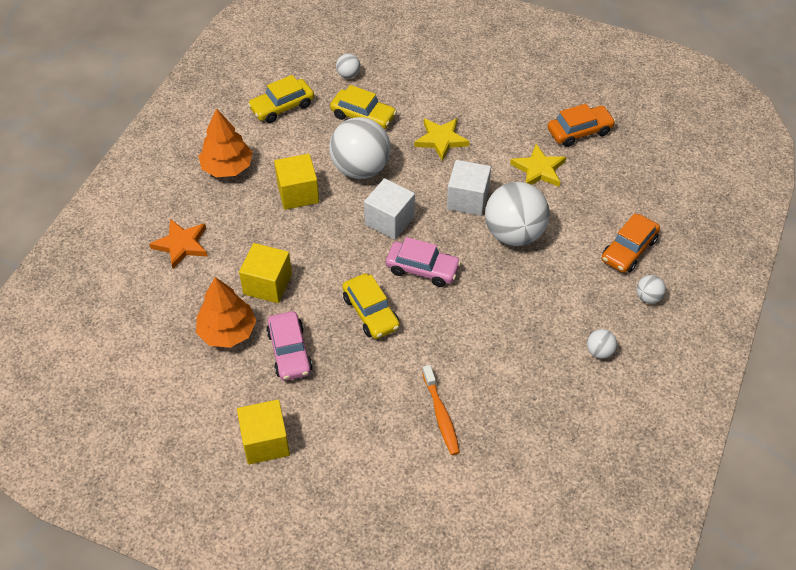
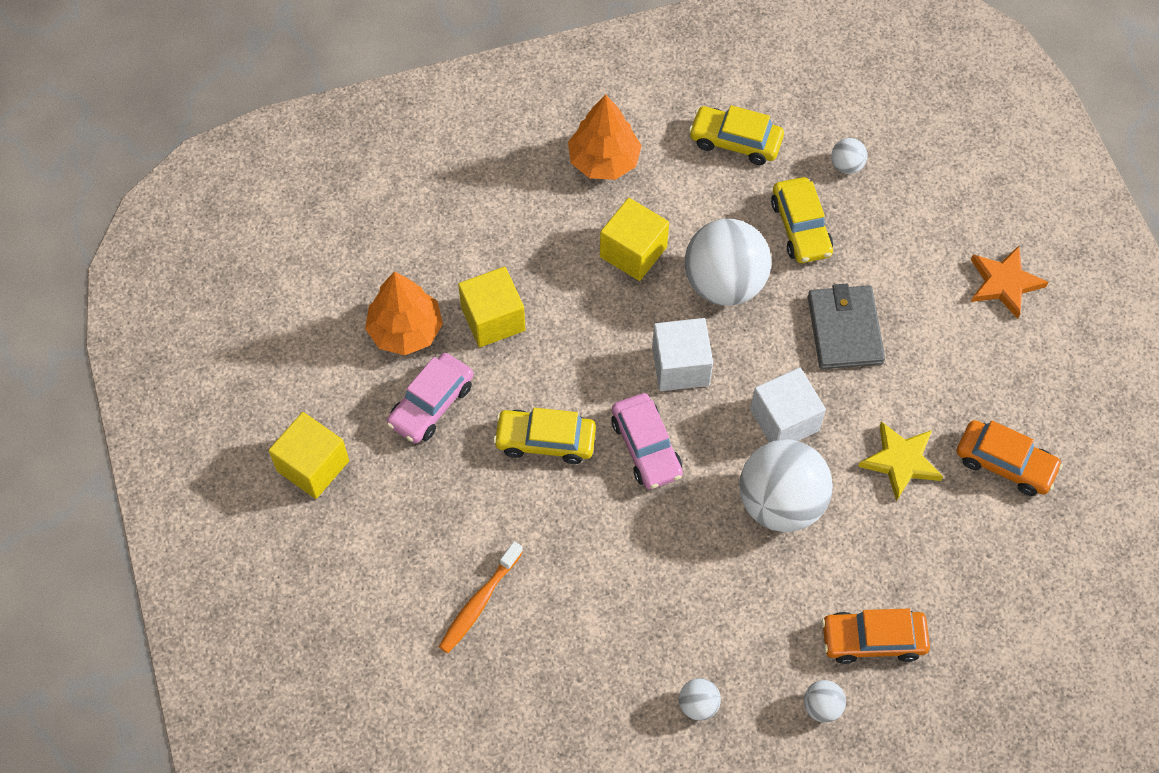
camera: 50 degrees right, 10 degrees up
(181, 245) = (469, 204): orange star -> orange star (1004, 283)
(371, 312) = (545, 441): yellow car -> yellow car turned 75 degrees clockwise
(441, 140) = (844, 329): yellow star -> grey wallet

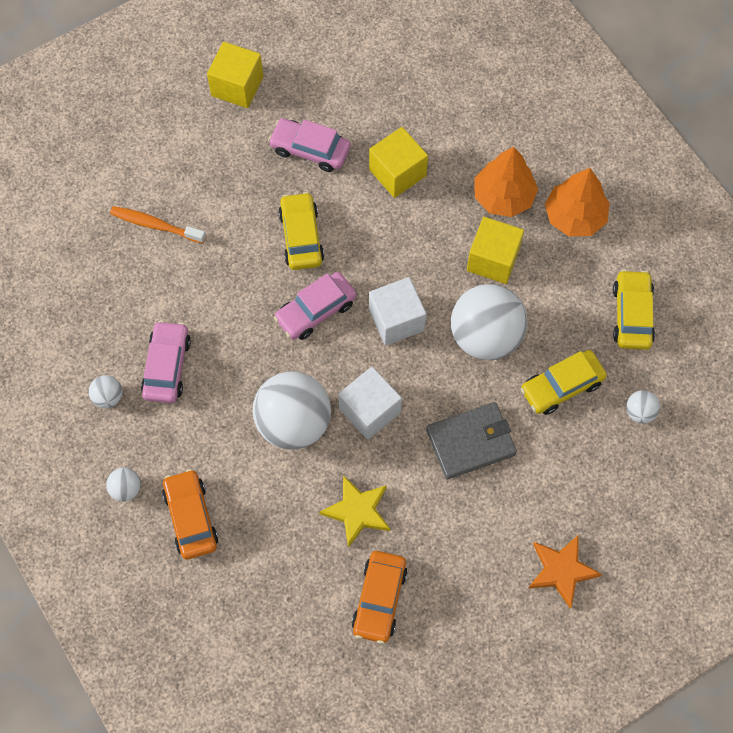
camera: 75 degrees right, 5 degrees up
(405, 330) = (369, 115): orange tree -> orange tree (503, 196)
(675, 628) = (167, 366): none -> pink car

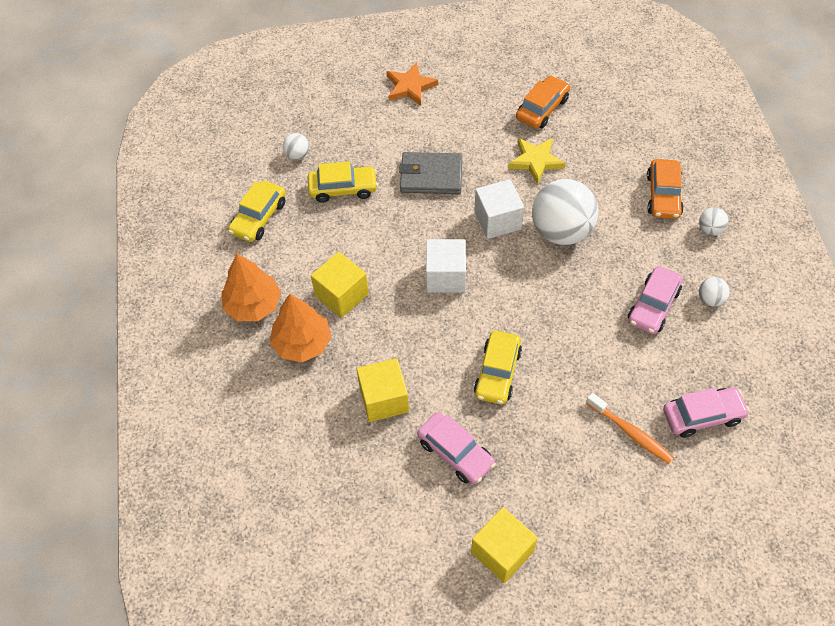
camera: 155 degrees left, 10 degrees down
(316, 311) = (510, 306): pink car -> pink car (702, 416)
(485, 336) = (380, 240): white ball -> none

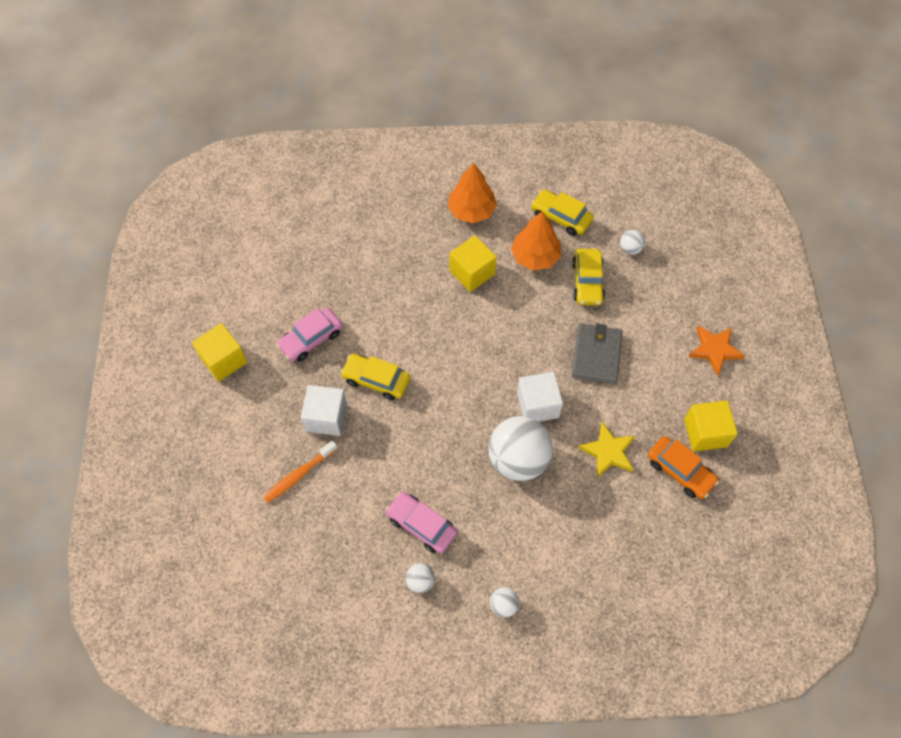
camera: 95 degrees right, 5 degrees up
(302, 343) = (430, 242): orange tree -> orange tree (535, 256)
(384, 399) = (368, 294): yellow cube -> yellow cube (705, 433)
(445, 276) = (479, 353): white cube -> white cube (326, 417)
(663, 195) = (552, 568): orange car -> none
(702, 416) = (301, 539): pink car -> none

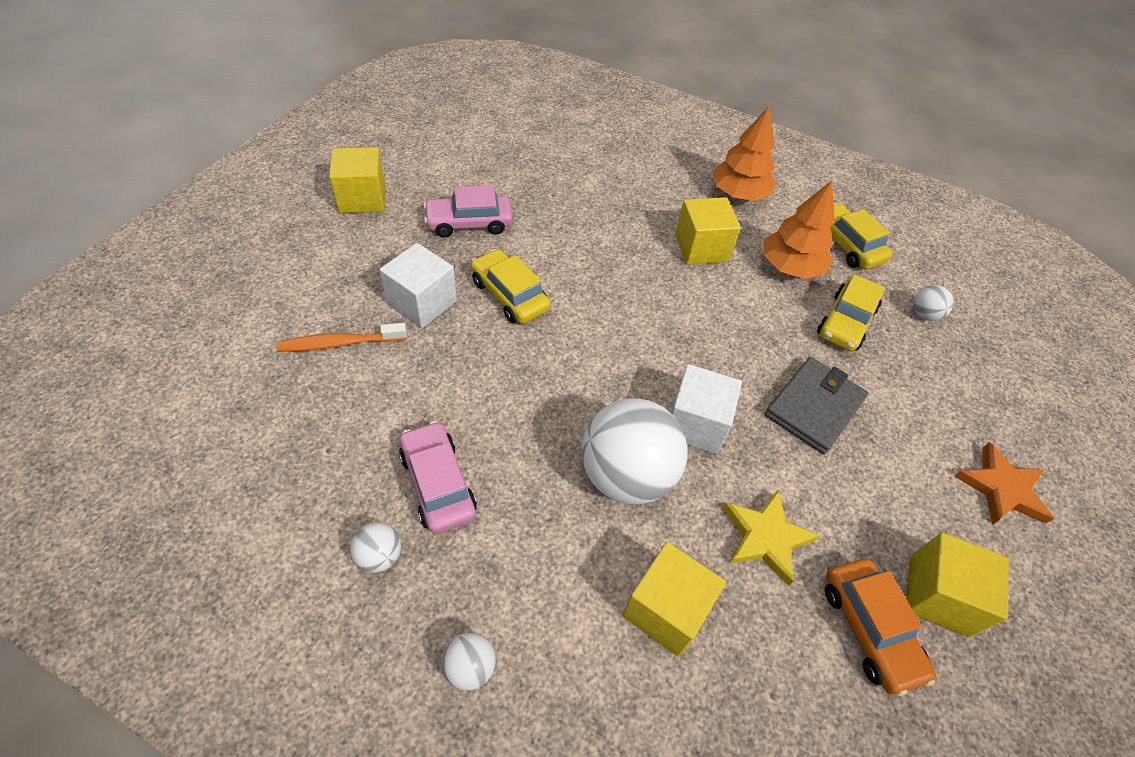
camera: 25 degrees right, 10 degrees down
(579, 520) = (666, 609): none -> yellow cube

